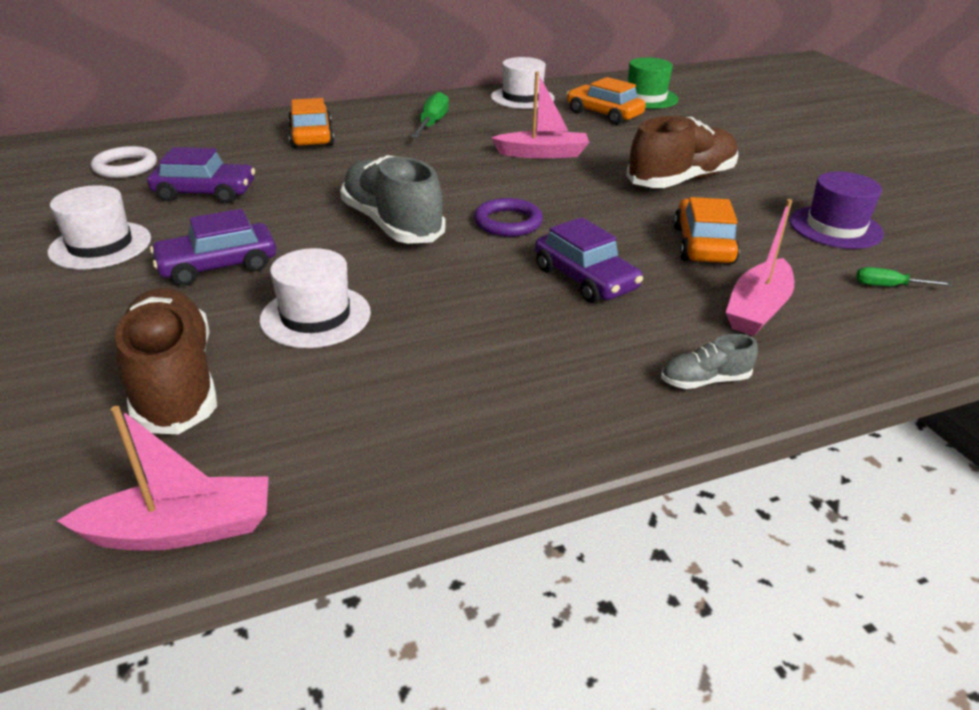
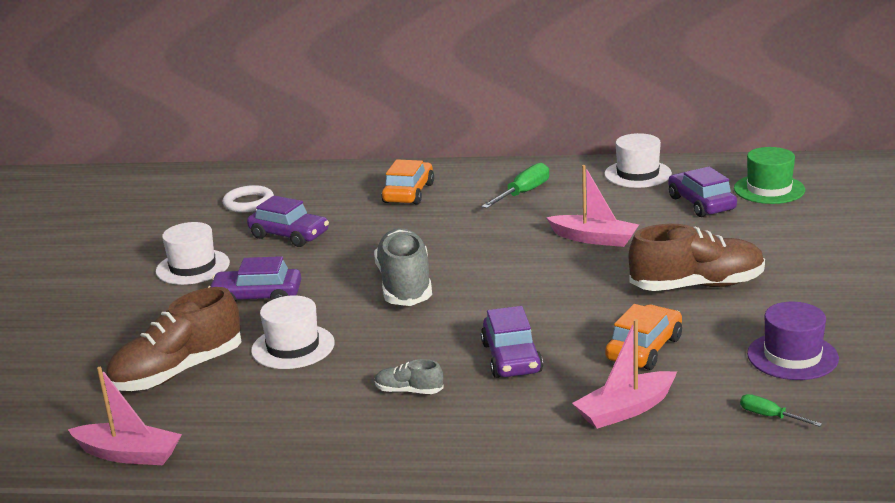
camera: 30 degrees right, 10 degrees down
(174, 382) = (177, 372): brown shoe -> brown shoe turned 135 degrees counterclockwise
(508, 222) = (498, 299): purple ring -> none
(604, 114) = (701, 203): orange car -> purple car
(704, 380) = (519, 450): grey shoe -> grey shoe (409, 391)

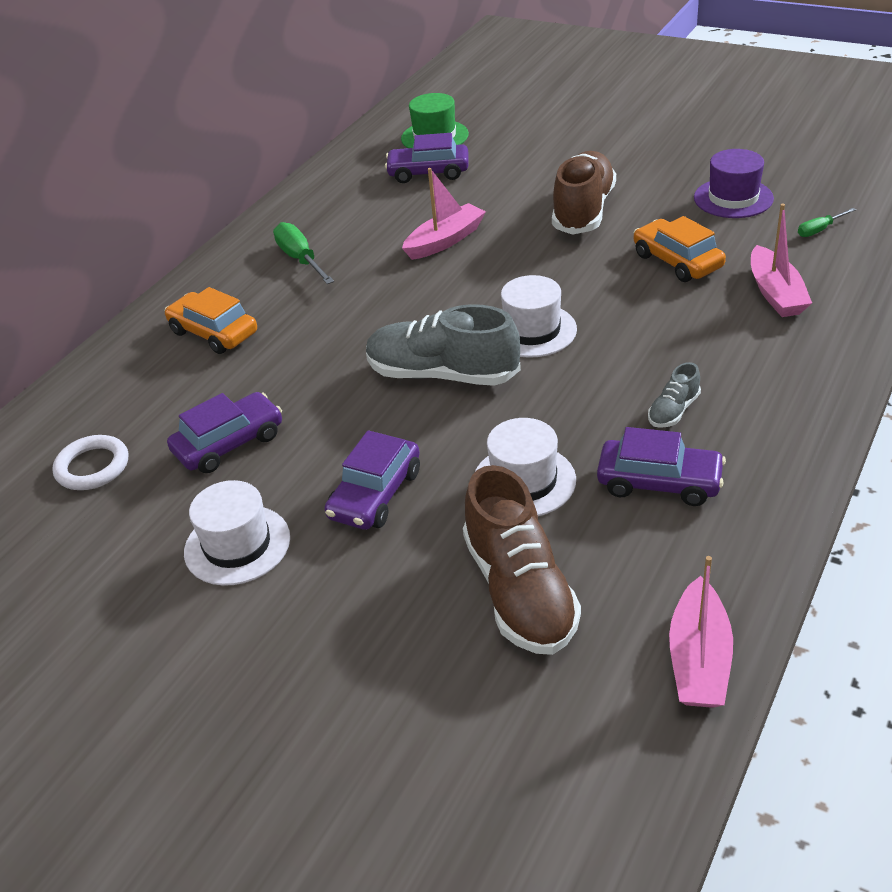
camera: 65 degrees left, 15 degrees up
(129, 454) = (699, 659): pink boat -> pink boat turned 150 degrees clockwise
(511, 358) = (647, 335): purple car -> purple car (659, 482)
(637, 174) = (331, 188): white hat -> white hat (532, 330)

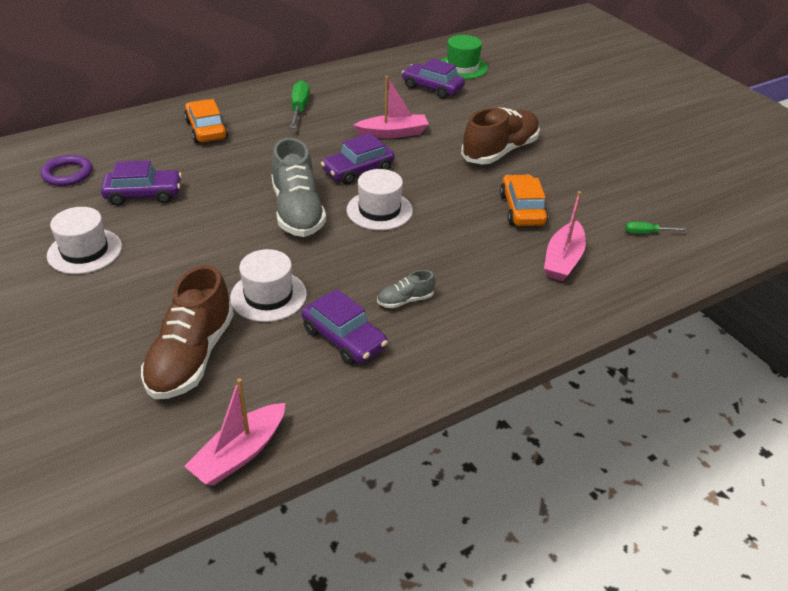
camera: 25 degrees right, 0 degrees up
(92, 467) = (67, 174): white ring -> purple ring
(375, 494) = (182, 261): purple car -> purple car (358, 170)
(442, 374) = (297, 211): grey shoe -> grey shoe turned 150 degrees counterclockwise
(733, 198) = (610, 186): purple hat -> none

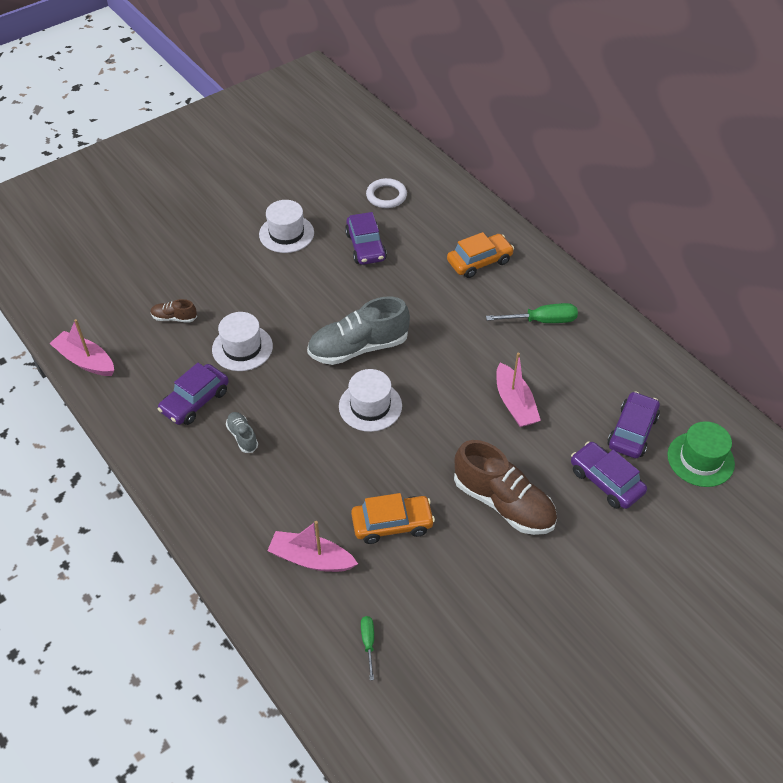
camera: 85 degrees right, 10 degrees up
(67, 174) = (386, 196): purple ring -> white ring
(191, 357) = (174, 318): brown shoe -> brown shoe, size x0.46
(358, 170) = (435, 382): purple car -> purple car (606, 481)

